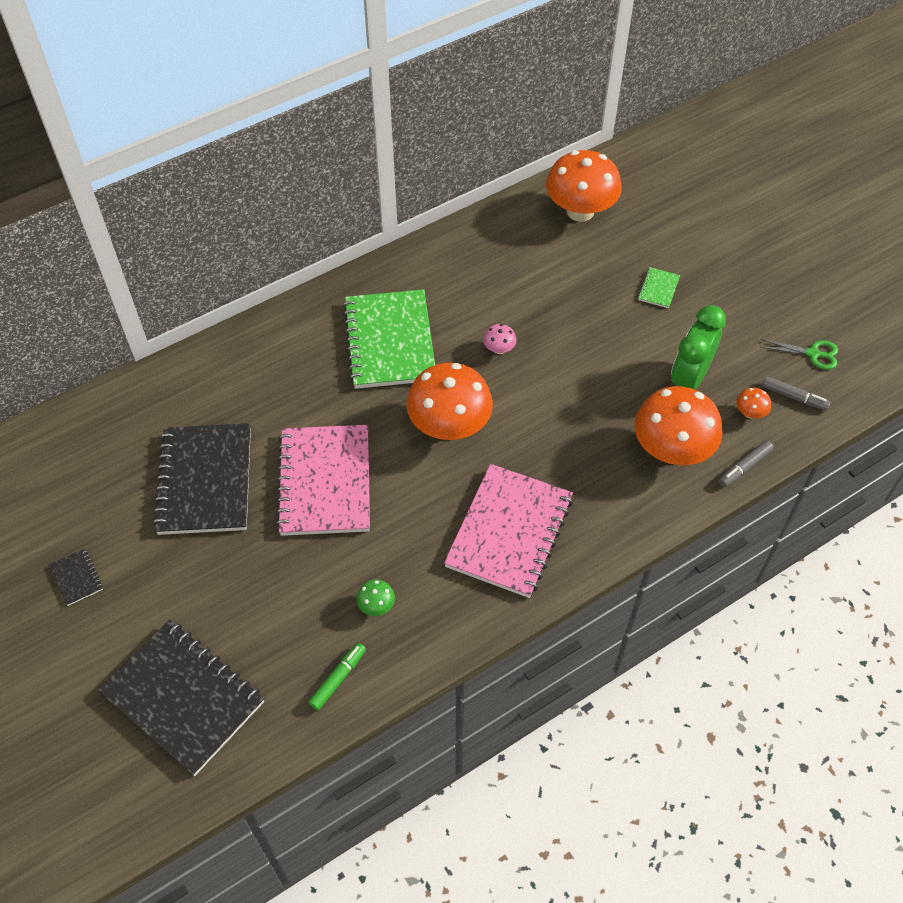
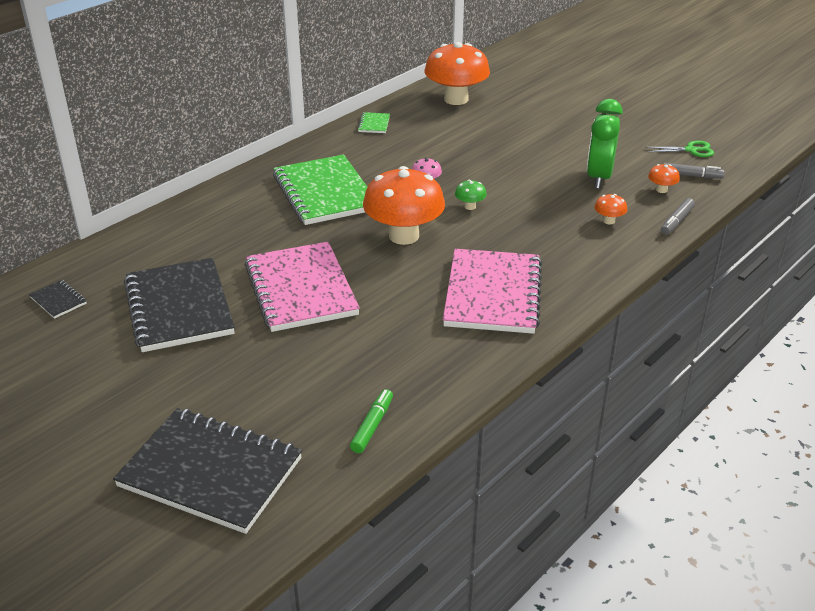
camera: 15 degrees left, 20 degrees down
(77, 578) = (62, 400): black notebook -> black notebook (58, 300)
(376, 606) = (388, 365): green mushroom -> green mushroom (470, 206)
(658, 289) = (544, 132): green notebook -> green notebook (374, 124)
(671, 450) = (609, 221): orange mushroom -> orange mushroom, size x0.41

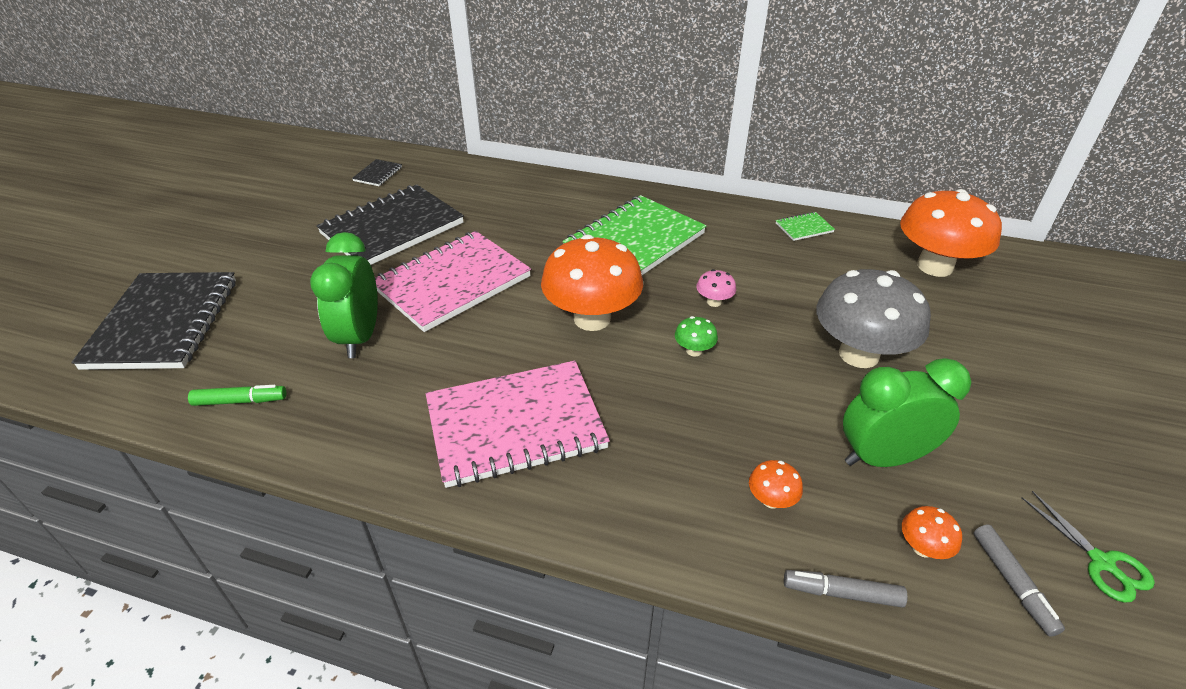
camera: 65 degrees right, 5 degrees up
(336, 350) = (359, 337): none -> green clock
(515, 154) = (858, 354): none -> grey mushroom

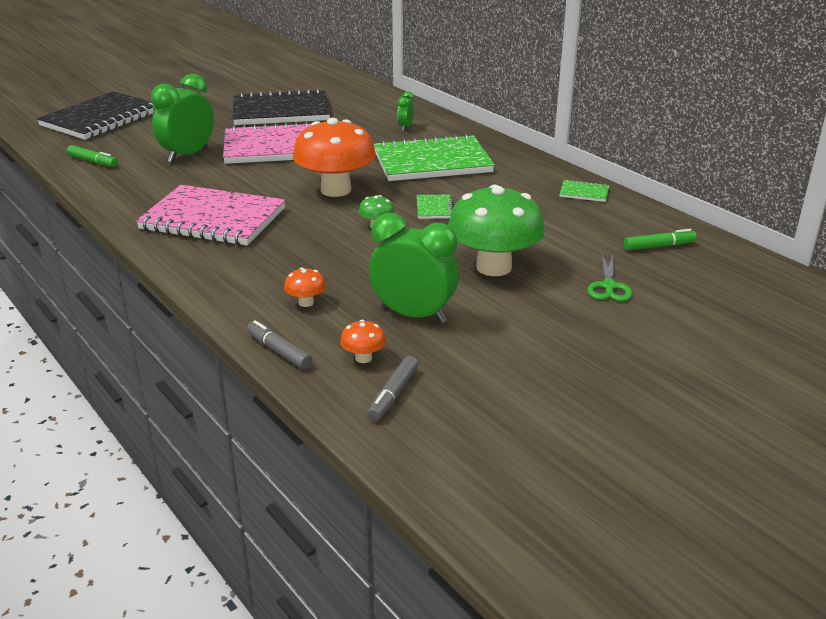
camera: 35 degrees right, 10 degrees down
(378, 174) = (314, 82): black notebook -> none
(551, 205) = (405, 127): none -> green clock
(714, 302) = (434, 208): pink mushroom -> green notebook
(858, 354) = (493, 267): grey mushroom -> green mushroom
(934, 266) = (659, 246): orange mushroom -> green marker
(1101, 562) = (476, 415): green scissors -> green scissors (609, 286)

